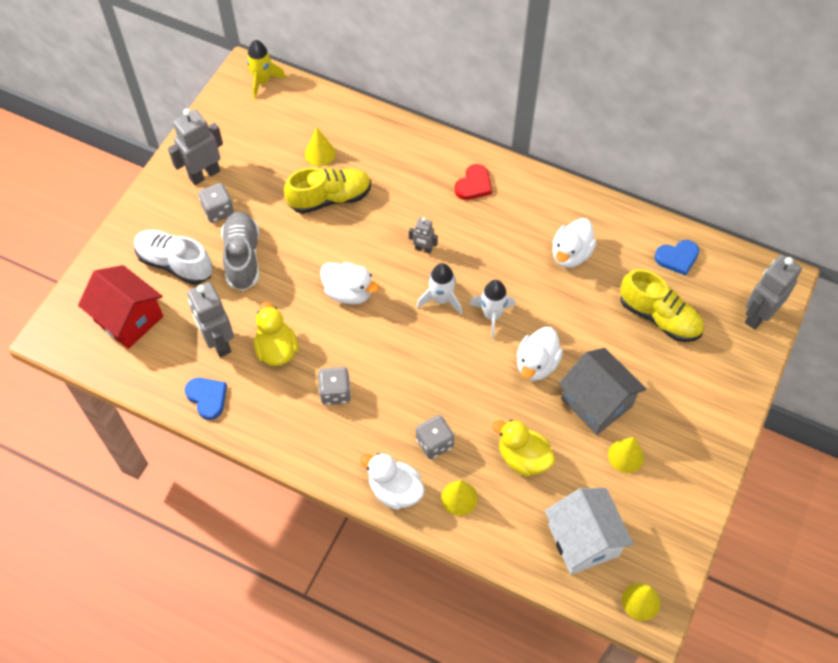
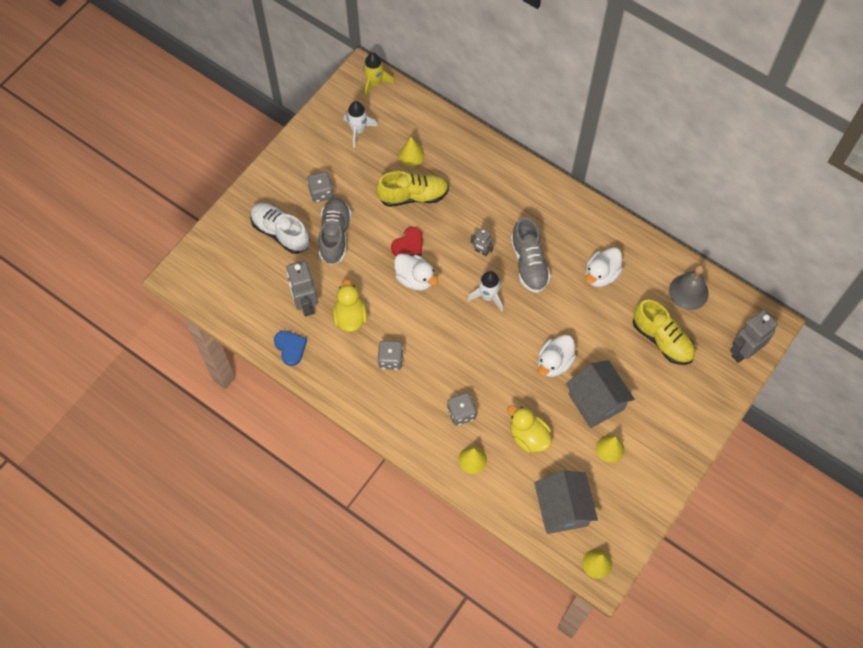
camera: 10 degrees right, 5 degrees up
(129, 318) = (238, 273): red house -> none
(204, 174) = (314, 159): grey robot -> none
(395, 490) = (423, 445): white duck -> none
(474, 185) = (533, 202): red heart -> red heart (408, 244)
(482, 254) = (529, 263): none -> grey shoe
(492, 315) = (526, 316): white rocket -> white rocket (358, 130)
(583, 540) = (562, 509): white house -> grey house
(677, 258) = (688, 292): blue heart -> grey bell

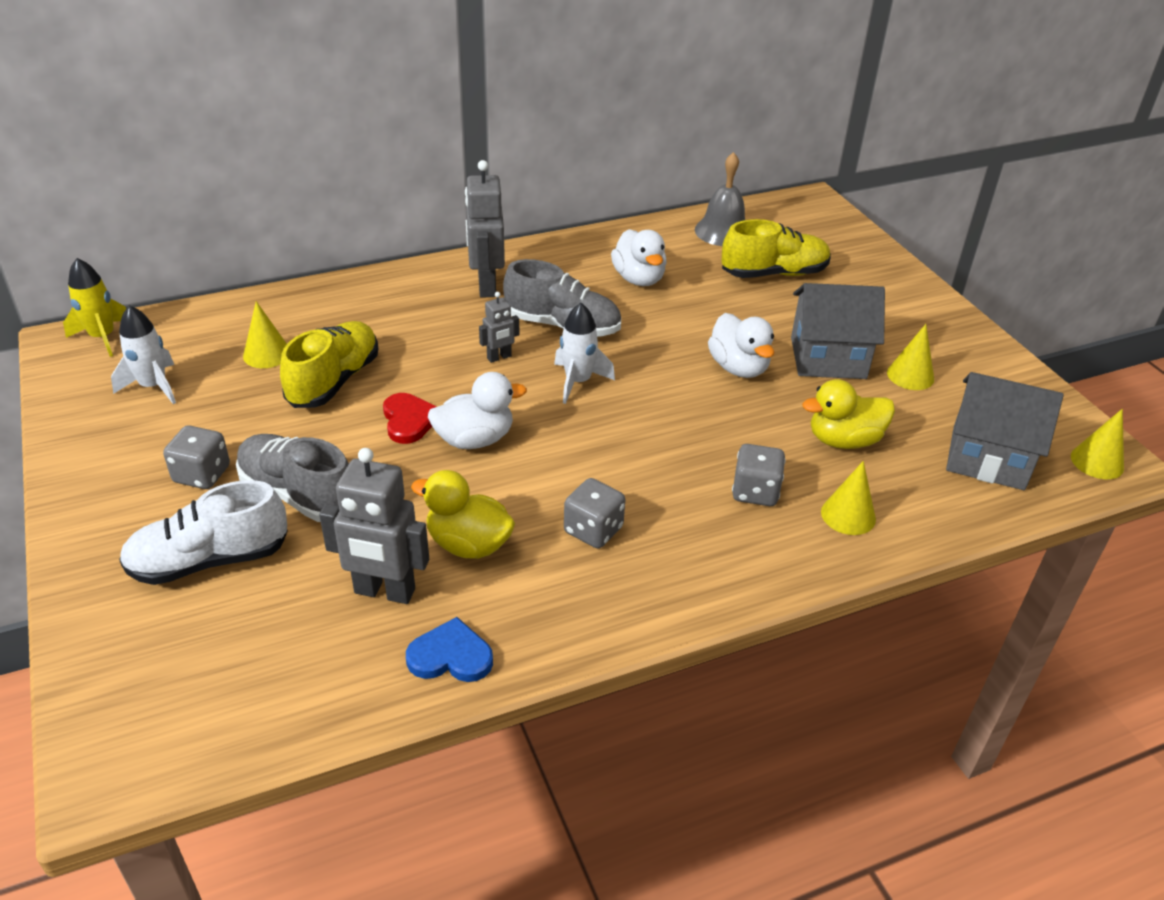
camera: 60 degrees left, 25 degrees down
(743, 351) = (836, 229): grey robot -> grey robot (486, 286)

